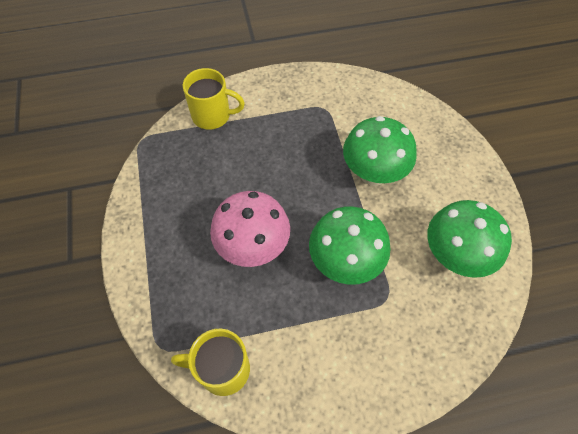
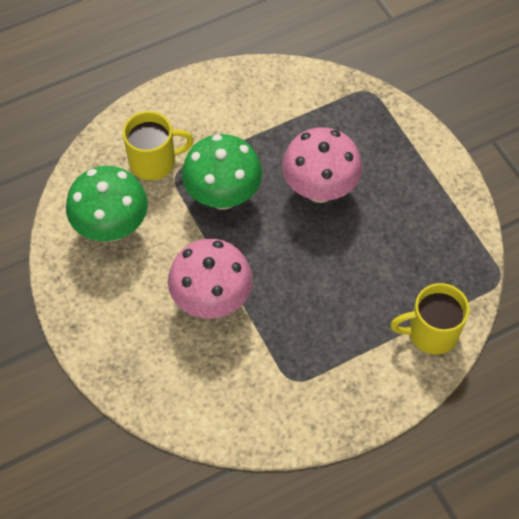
camera: 165 degrees right, 0 degrees up
(222, 369) = (308, 88): yellow mug -> yellow mug (154, 162)
(373, 174) = (212, 300): green mushroom -> pink mushroom

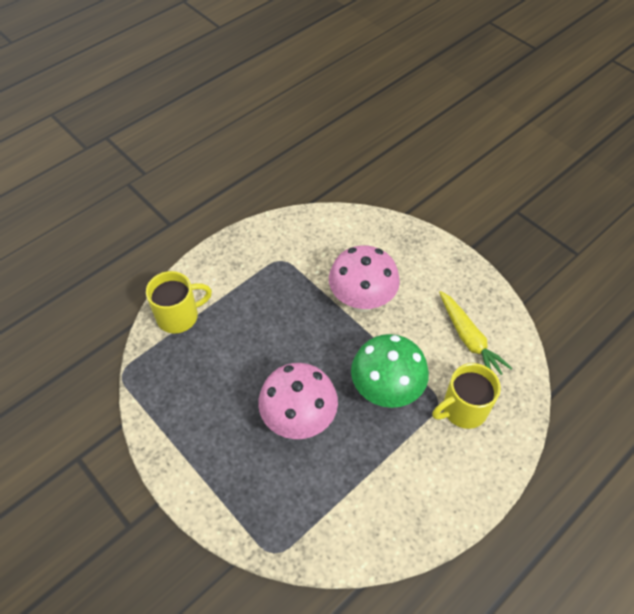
camera: 165 degrees right, 5 degrees down
(112, 228) = (469, 339): green mushroom -> yellow carrot

